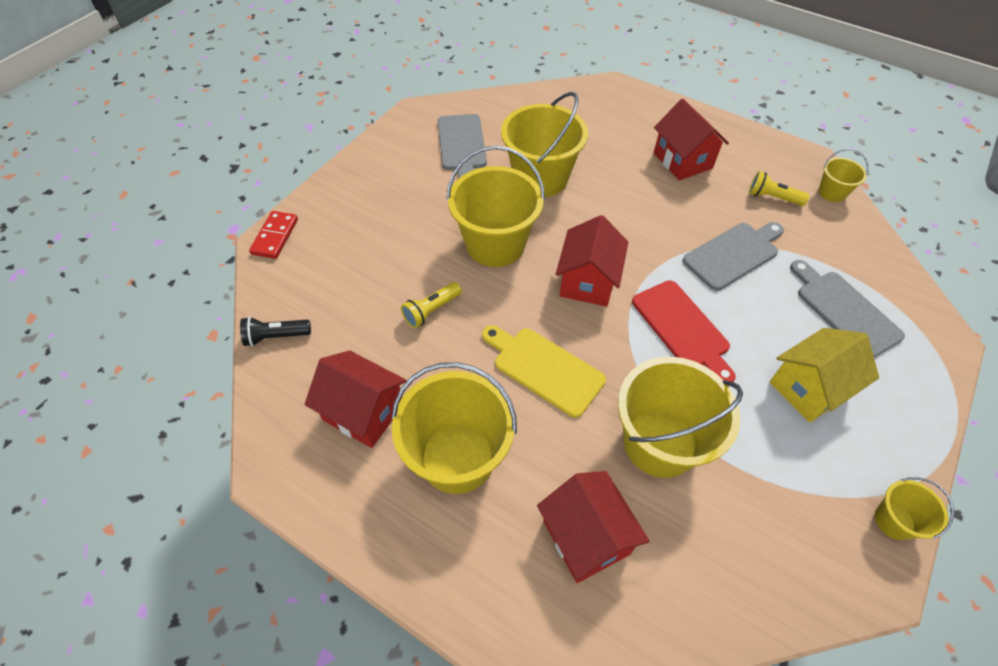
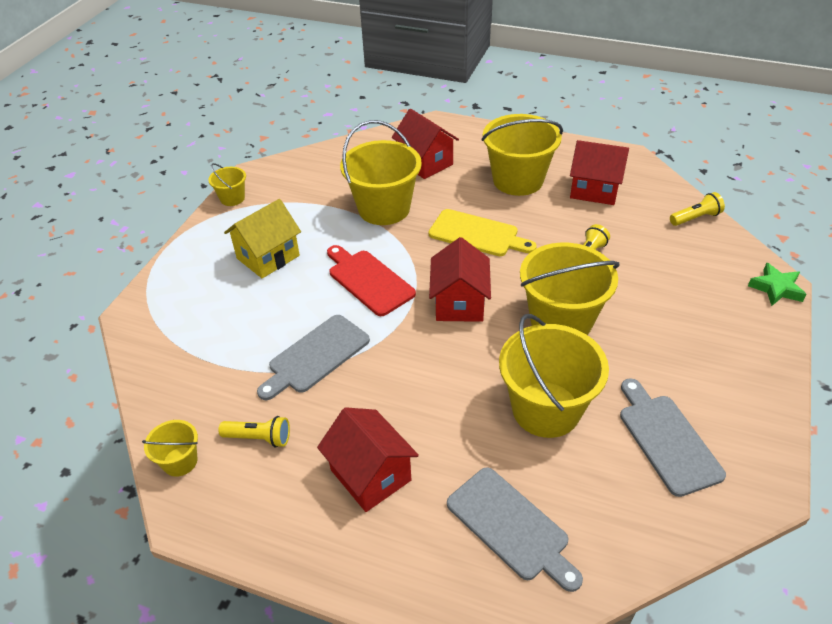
camera: 170 degrees right, 10 degrees down
(275, 236) = (776, 288): red domino -> green star
(276, 336) = (695, 218): black flashlight -> yellow flashlight
(844, 310) = (217, 321): grey cutting board -> grey cutting board (511, 527)

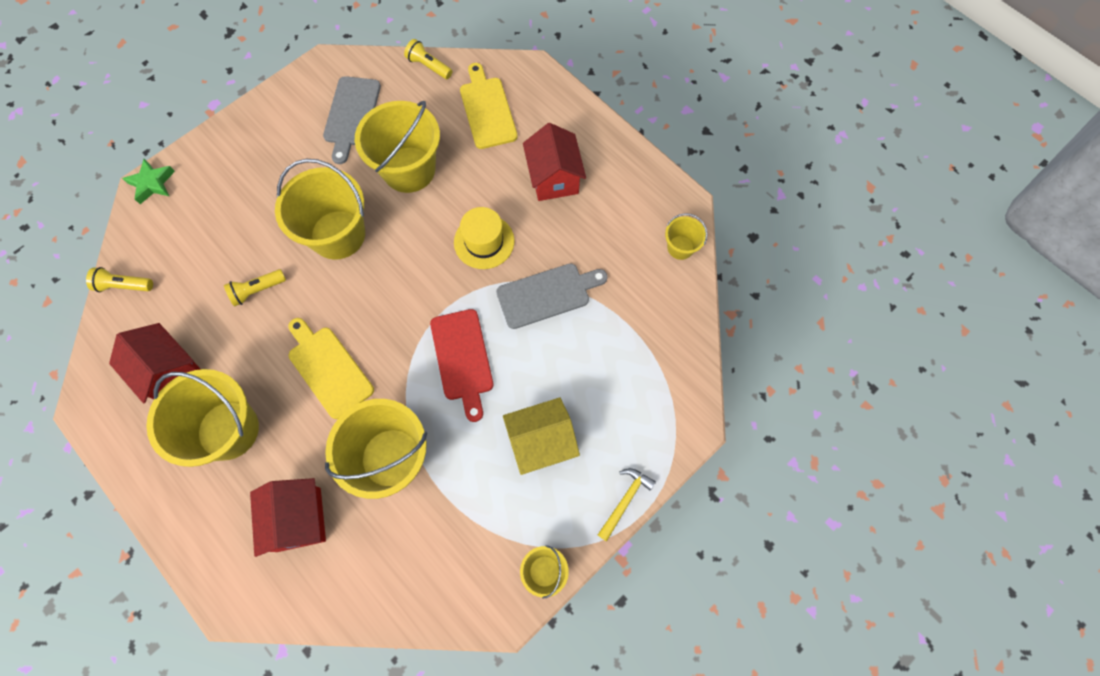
camera: 155 degrees left, 25 degrees up
(182, 250) = (625, 500): none -> yellow hammer
(259, 438) = (618, 240): yellow flashlight -> yellow flashlight (429, 66)
(410, 375) = (484, 241): none -> yellow hat
(459, 303) = (402, 292): red house -> none
(511, 527) = (487, 109): grey cutting board -> yellow cutting board

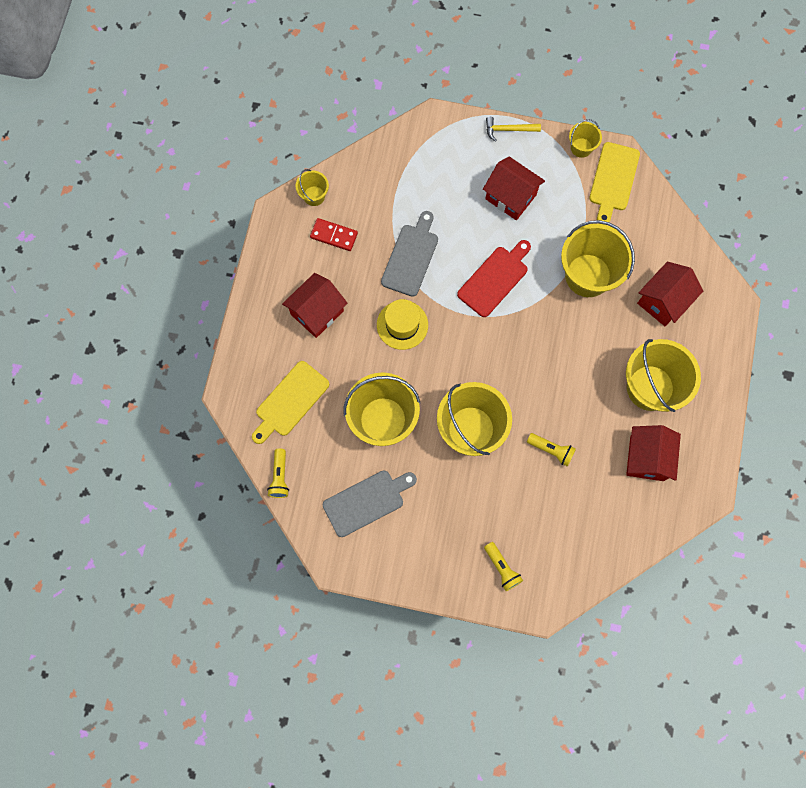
camera: 125 degrees left, 5 degrees up
(124, 286) = (619, 548): yellow flashlight -> yellow flashlight (502, 568)
(152, 183) = (533, 605): green star -> none
(328, 368) = (565, 357): yellow cutting board -> yellow cutting board (613, 180)
(541, 442) = (511, 197): yellow house -> red house
(547, 295) = (411, 257): grey cutting board -> grey cutting board turned 75 degrees clockwise
(623, 239) = (334, 235): none -> red domino

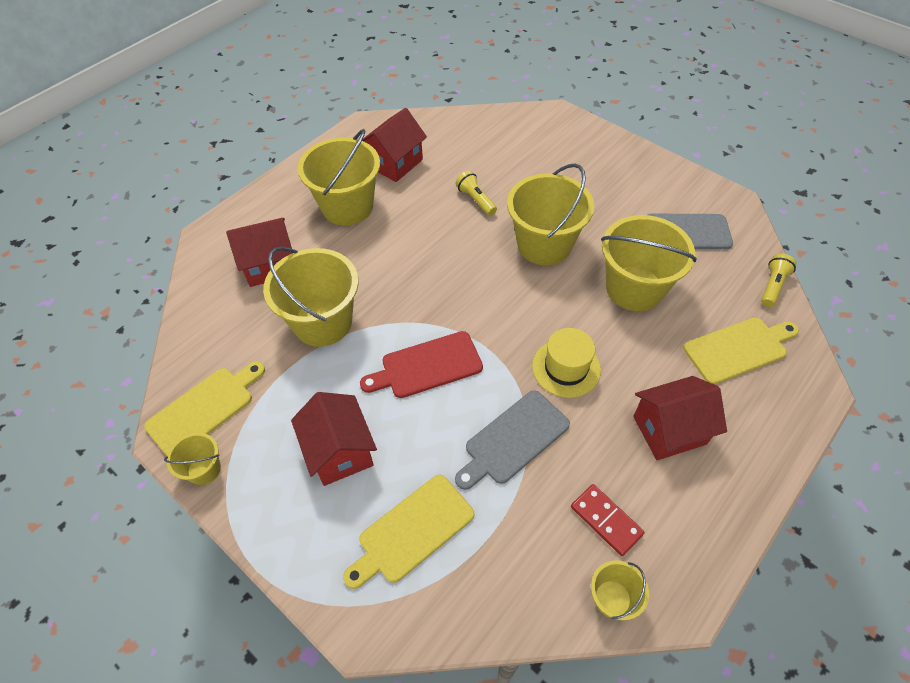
camera: 150 degrees left, 20 degrees down
(439, 175) = (412, 531): none -> yellow cutting board
(502, 568) = (575, 145): yellow flashlight -> none
(508, 130) = (272, 548): yellow hammer -> none

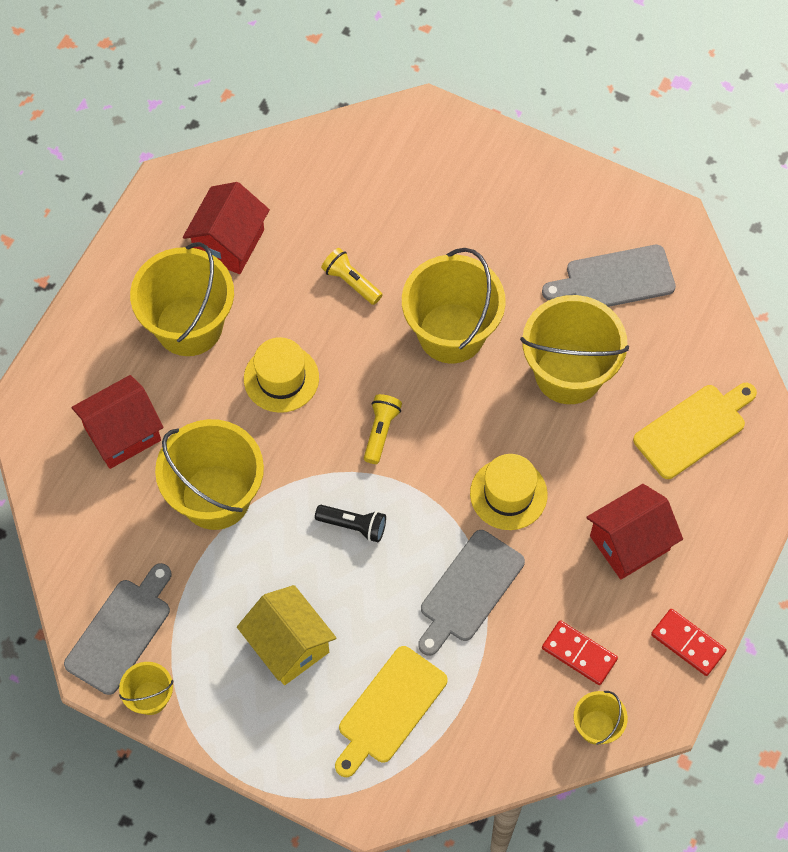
camera: 15 degrees left, 10 degrees up
(204, 409) = (121, 632): yellow cutting board -> grey cutting board
(340, 451) = (288, 645): red house -> yellow house
(403, 251) = (281, 378): none -> yellow hat
(427, 366) = (353, 526): red cutting board -> black flashlight
(716, 535) = (688, 643): none -> red domino
(772, 286) = (725, 336): yellow flashlight -> yellow flashlight (380, 431)

